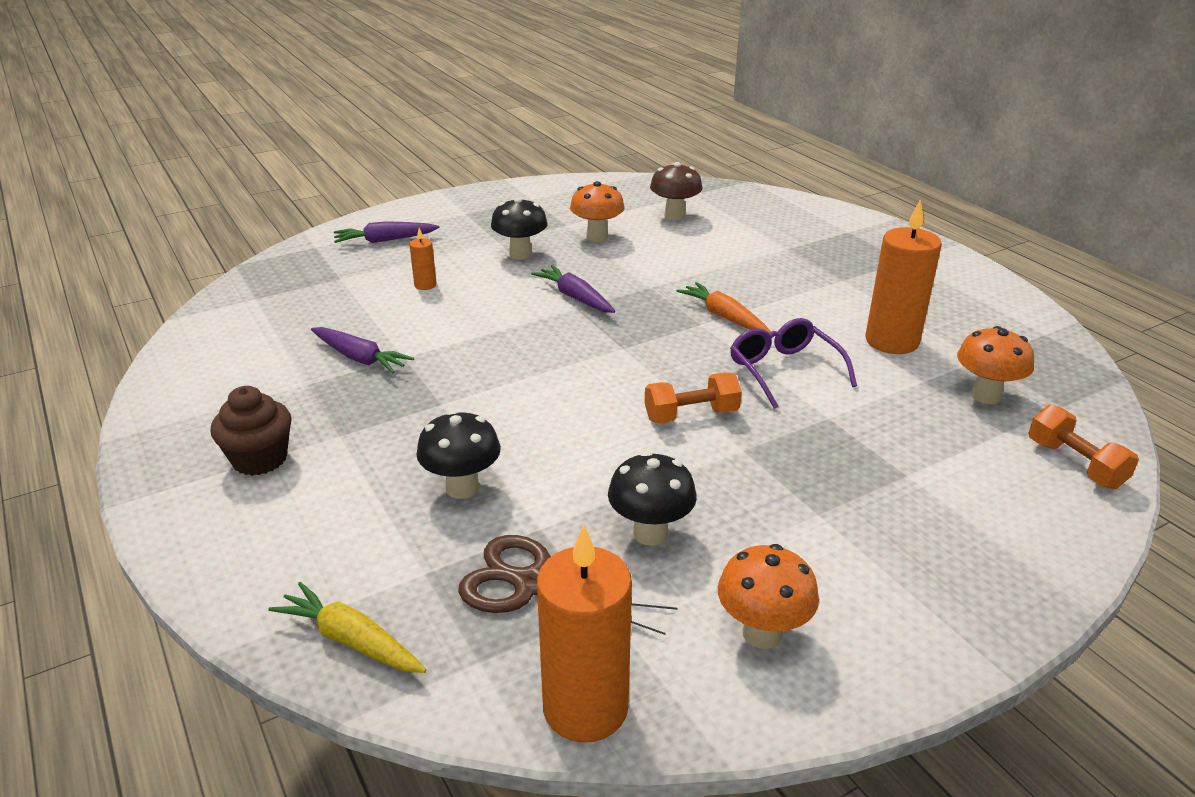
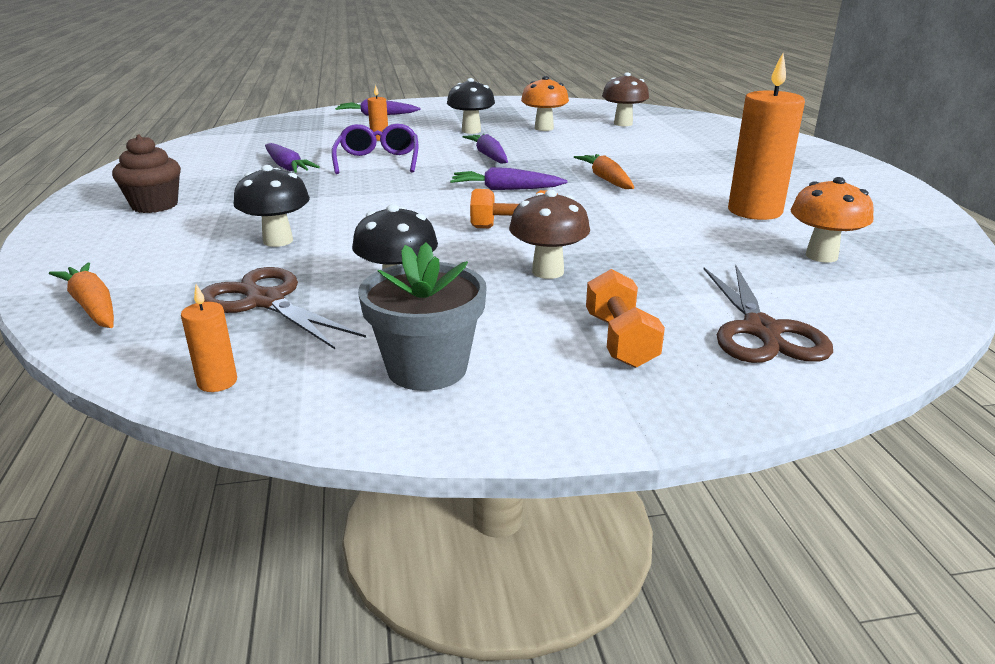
camera: 20 degrees right, 5 degrees down
(351, 640) = (93, 306): yellow carrot -> orange carrot
(585, 708) = (217, 382): orange candle -> orange candle, size x0.46
(636, 352) = (506, 189): none -> purple carrot
(762, 633) = (427, 368): orange mushroom -> grey flower pot
(770, 473) = (548, 272): none -> brown mushroom
(784, 371) = (629, 215): purple glasses -> purple glasses (378, 161)
(998, 508) = (761, 331): none -> brown scissors
(1075, 464) = (882, 315): orange dumbbell -> orange dumbbell (620, 340)

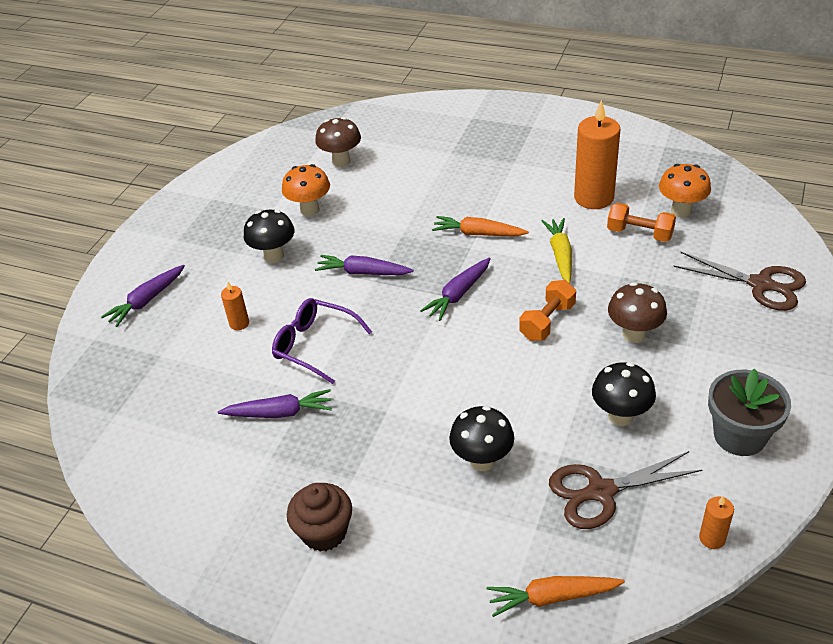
camera: 55 degrees left, 15 degrees up
(620, 340) = (745, 343): orange dumbbell -> orange dumbbell (639, 233)
(629, 215) = (560, 255): none -> yellow carrot

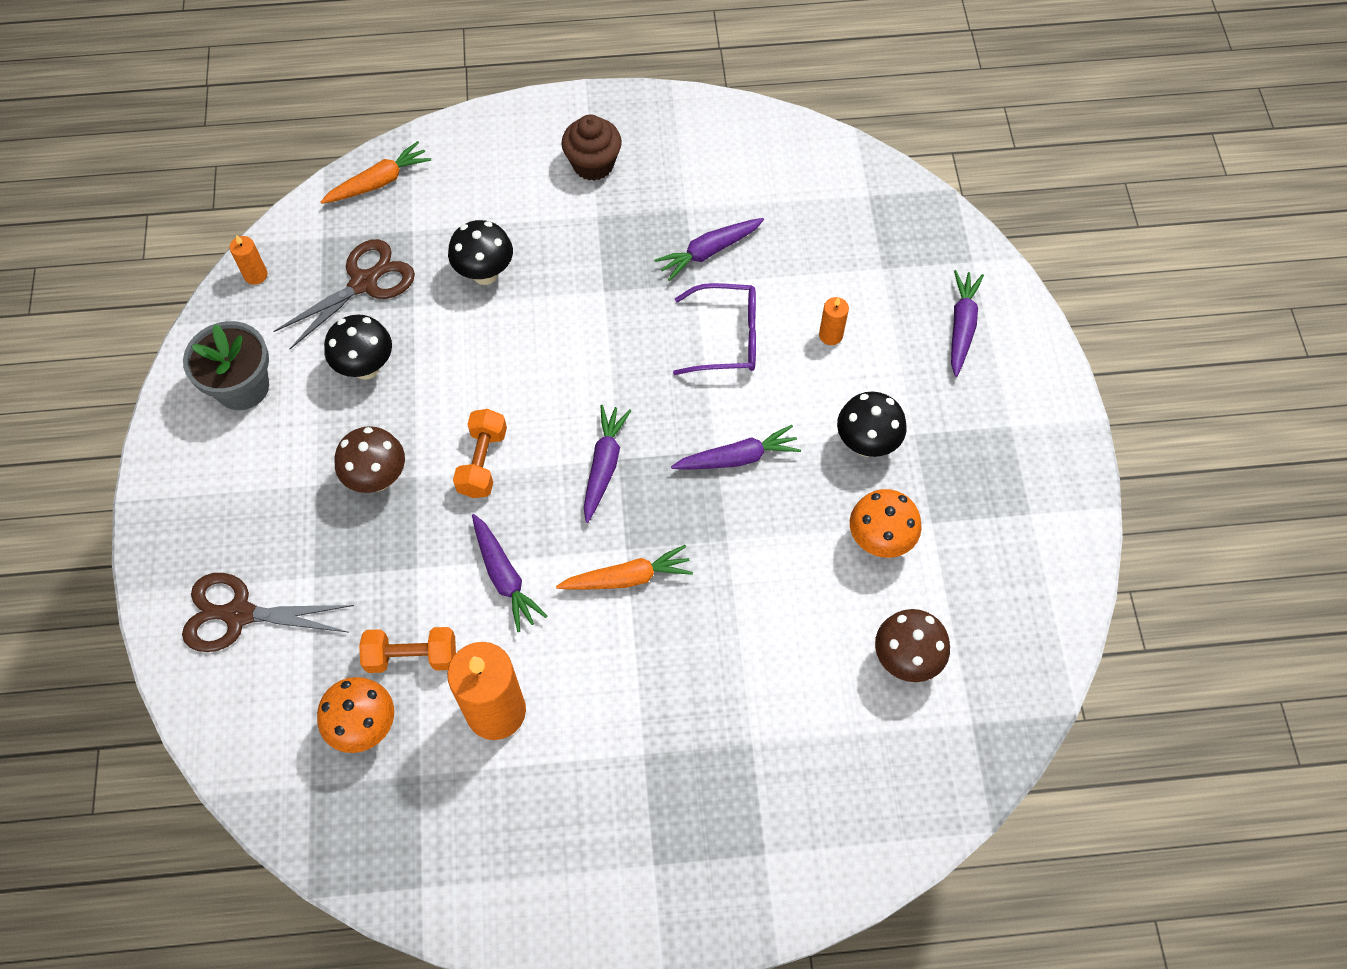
camera: 150 degrees right, 20 degrees up
(560, 255) = (504, 577): yellow carrot -> purple carrot

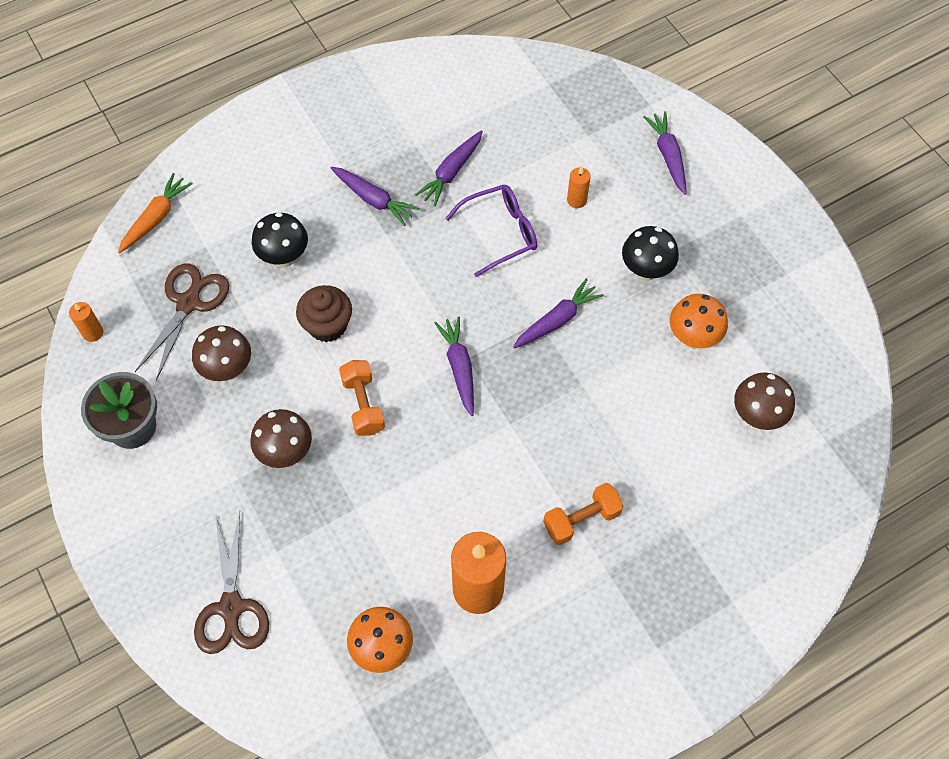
camera: 25 degrees left, 0 degrees up
(239, 614) = (231, 607): brown scissors -> brown scissors turned 75 degrees counterclockwise
(366, 368) = (228, 370): black mushroom -> brown mushroom
(412, 656) = (389, 578): orange dumbbell -> orange dumbbell (581, 519)
(504, 577) = (428, 485): purple carrot -> purple carrot (373, 199)
(593, 164) = (324, 139): brown cupcake -> brown cupcake (327, 325)
(627, 578) = (523, 445): orange carrot -> none

